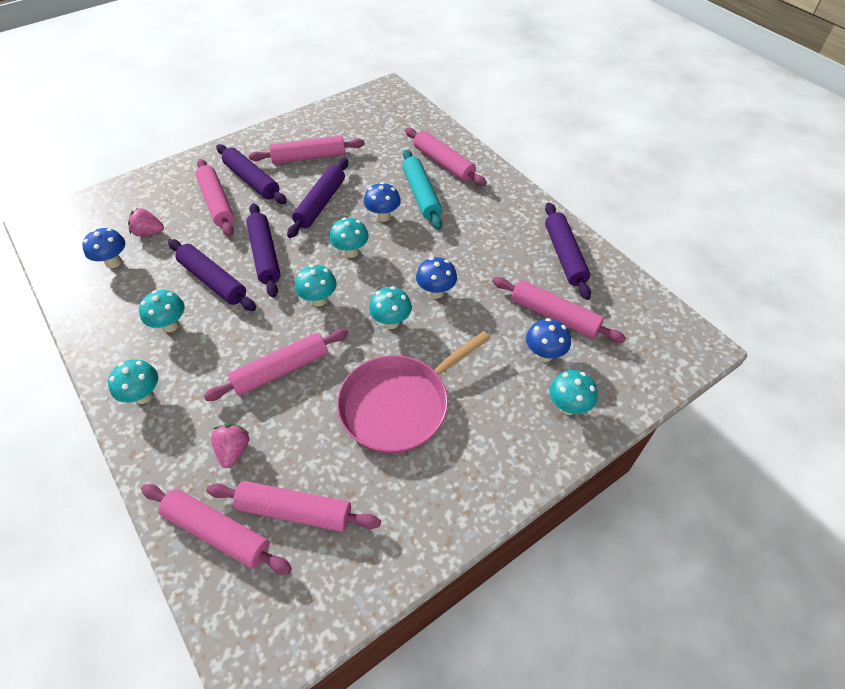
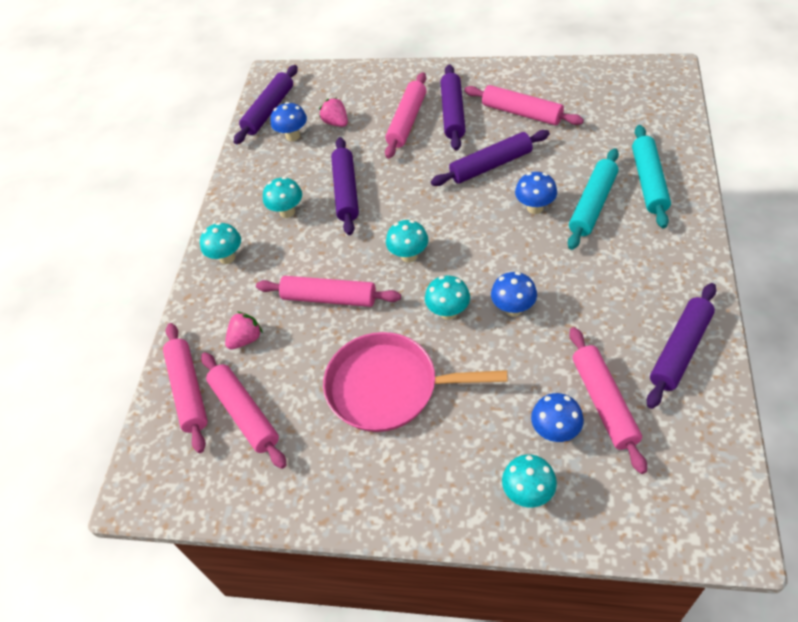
camera: 50 degrees right, 0 degrees up
(264, 255) = (403, 190): purple rolling pin -> purple rolling pin (268, 110)
(351, 252) = (474, 227): turquoise mushroom -> none
(443, 163) = (649, 182): pink rolling pin -> turquoise rolling pin

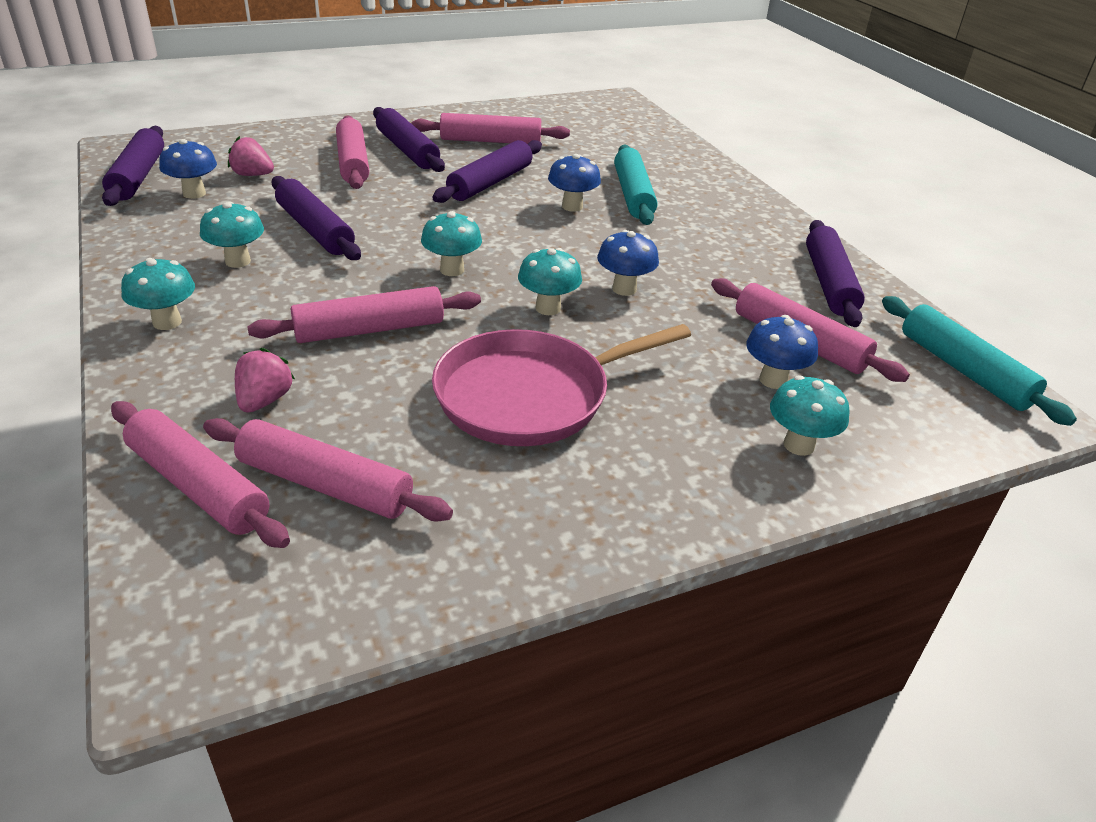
camera: 40 degrees left, 15 degrees down
(649, 182) = (673, 171): turquoise rolling pin -> turquoise rolling pin (964, 370)

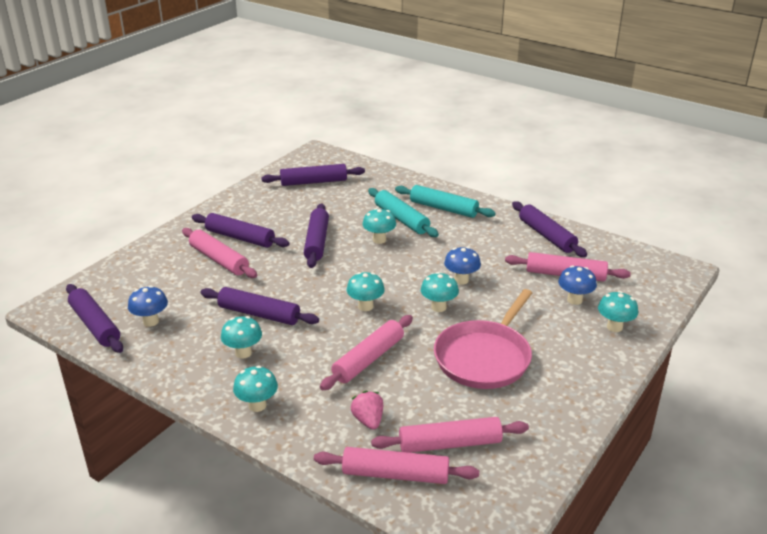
camera: 30 degrees left, 5 degrees down
(252, 175) = (168, 293): pink strawberry -> none
(491, 141) = (281, 212): pink rolling pin -> none
(572, 125) = (314, 182): none -> purple rolling pin
(572, 206) = (379, 240): blue mushroom -> turquoise mushroom
(964, 370) = (641, 259): turquoise rolling pin -> turquoise rolling pin (443, 208)

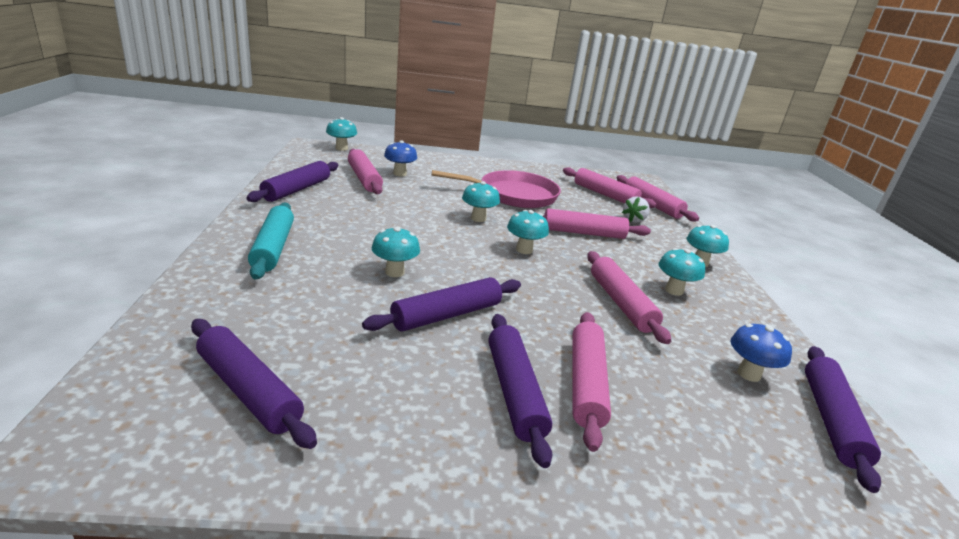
camera: 130 degrees left, 5 degrees down
(259, 314) = (620, 303): purple rolling pin -> pink rolling pin
(368, 420) = (634, 220): pink strawberry -> white strawberry
(401, 219) = (327, 269): turquoise rolling pin -> none
(461, 280) = (424, 216): blue mushroom -> none
(614, 327) = (419, 162): turquoise mushroom -> turquoise mushroom (341, 148)

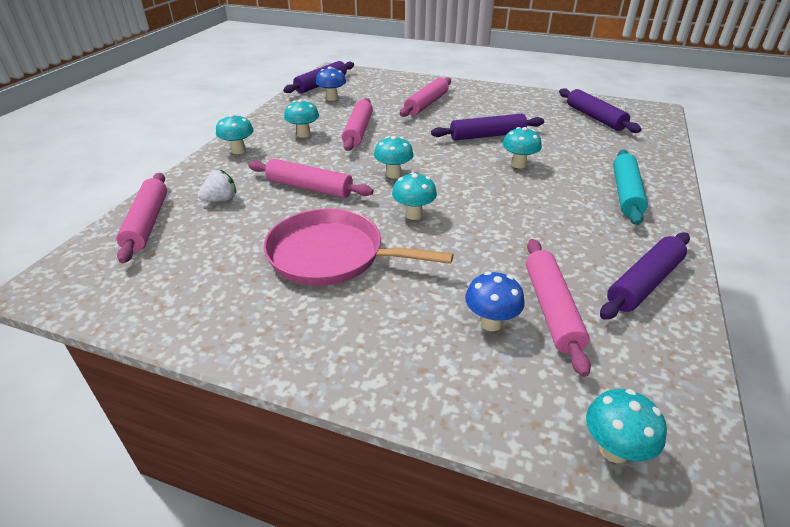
camera: 155 degrees left, 10 degrees up
(515, 391) = (465, 105): purple rolling pin -> none
(605, 195) = (185, 248): pink rolling pin -> none

